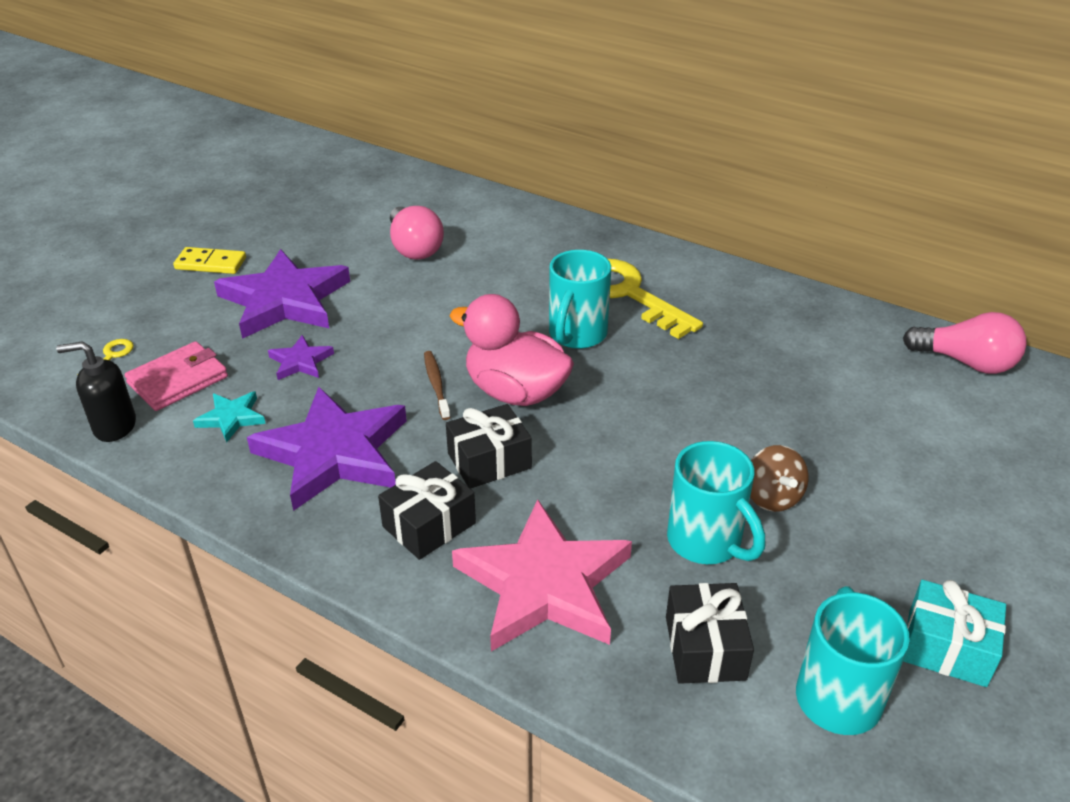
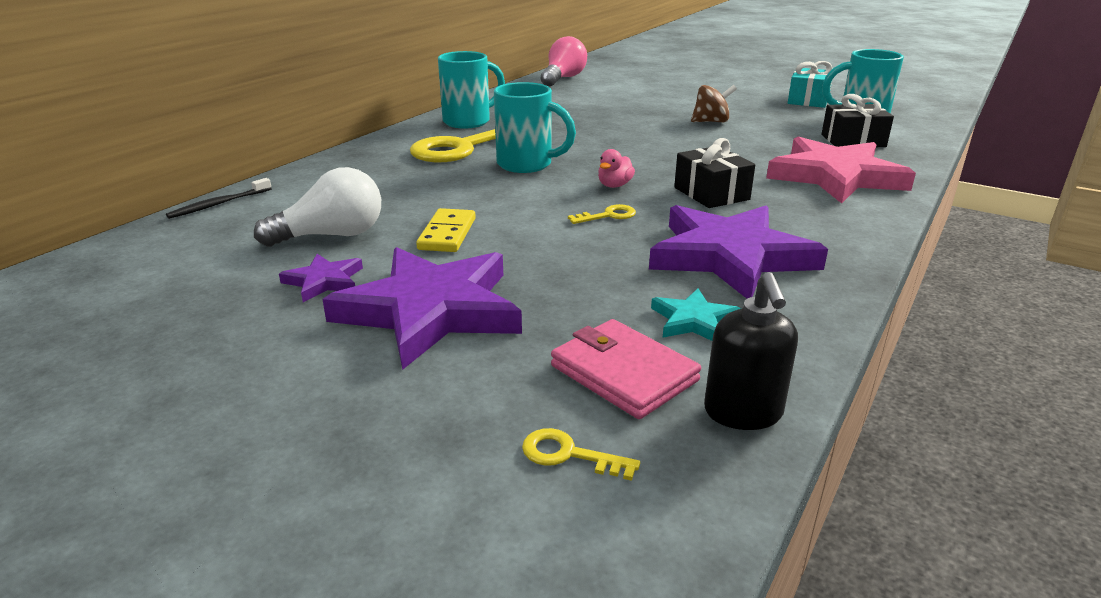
camera: 90 degrees left, 10 degrees down
(210, 264) = (293, 390): yellow domino -> yellow domino (447, 234)
(300, 361) = (574, 287): purple star -> purple star (324, 281)
(414, 248) = (332, 235): pink light bulb -> white light bulb
(429, 525) = (802, 212): black gift -> none
(436, 384) = (608, 216): brown toothbrush -> yellow key
(480, 193) = (218, 204): none -> black toothbrush
(515, 392) = (614, 185): pink duck -> pink duck, size x0.42
(706, 542) = (763, 137): turquoise mug -> turquoise mug (469, 121)

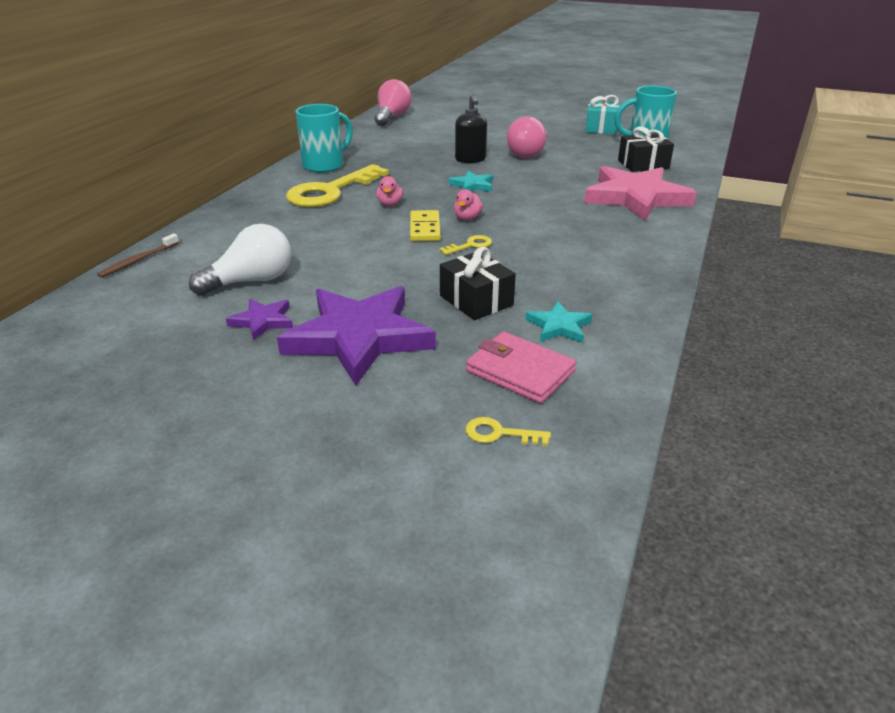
camera: 10 degrees left, 5 degrees up
(218, 204) = (138, 260): black toothbrush -> brown toothbrush
(447, 234) = (347, 272): yellow domino -> yellow domino (425, 228)
(527, 165) = (390, 204): turquoise mug -> pink duck
(633, 151) = (472, 185): none -> turquoise star
(711, 122) = (528, 153): brown spinning top -> pink light bulb
(711, 193) = (545, 220): black gift -> black gift (476, 300)
(730, 256) = (573, 272): purple star -> none
(743, 413) = (610, 391): black soap dispenser -> black soap dispenser (470, 159)

